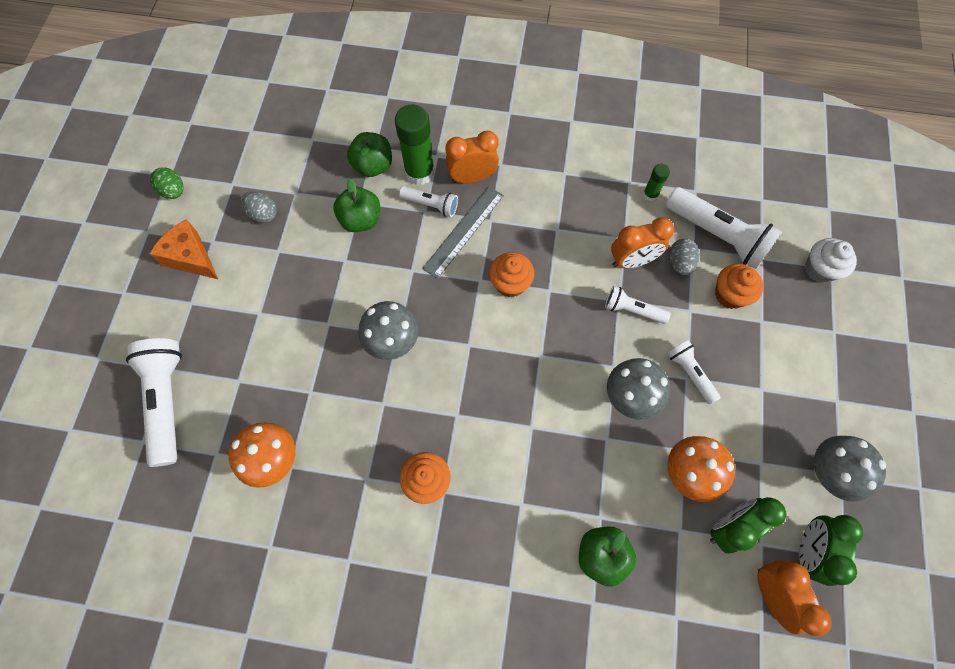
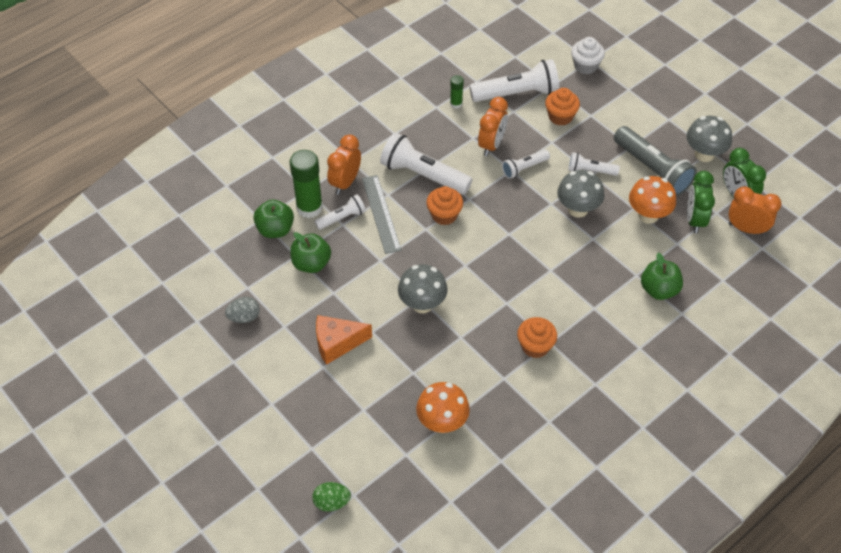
camera: 50 degrees left, 15 degrees down
(167, 401) = (337, 462): white flashlight -> white flashlight (423, 175)
(174, 191) = (162, 361): green egg -> green egg (332, 502)
(191, 257) = (233, 382): orange cheese -> orange cheese (337, 343)
(679, 263) = (516, 124): grey egg -> none
(752, 433) = (652, 170): none -> grey flashlight

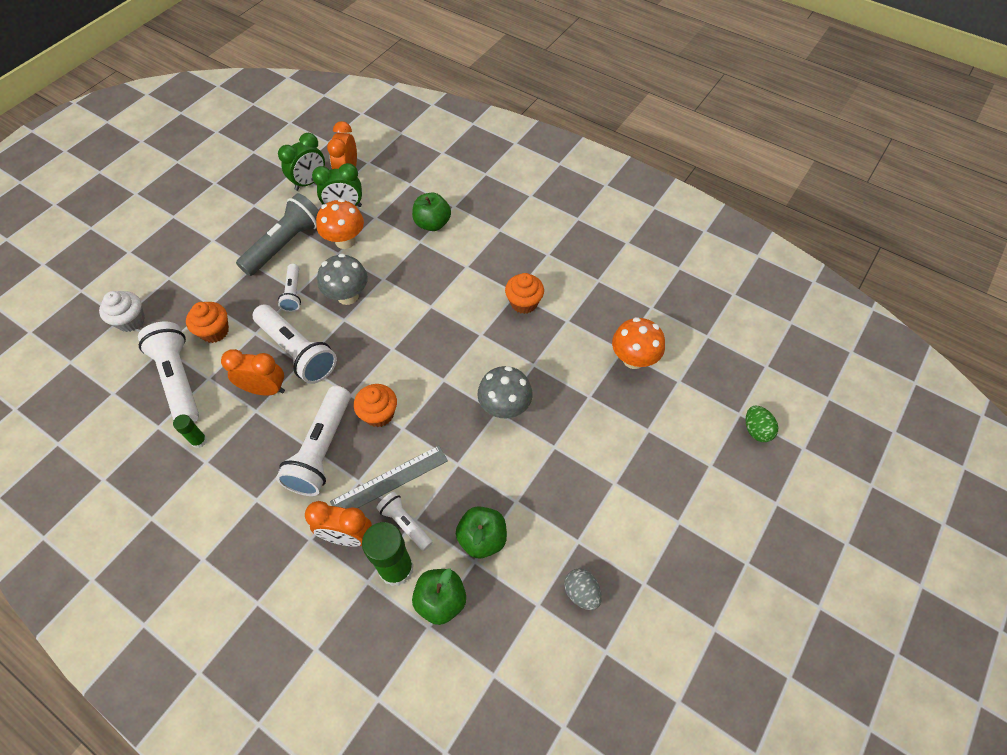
camera: 105 degrees left, 5 degrees up
(337, 343) = (580, 477): orange cheese -> none
(524, 168) = (297, 351): white flashlight -> white flashlight, size x1.84
(704, 154) = (259, 209): grey mushroom -> none

